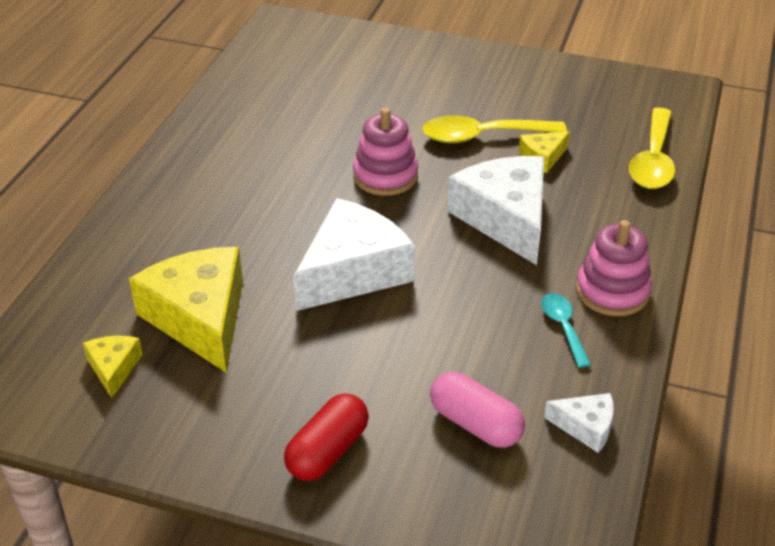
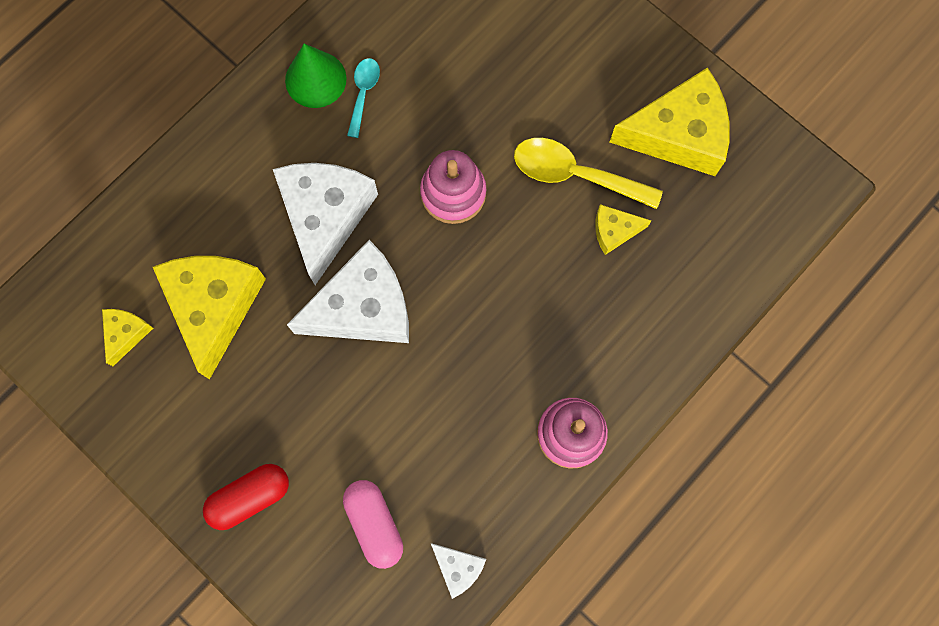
camera: 25 degrees right, 35 degrees up
(212, 146) = (315, 79): none -> green cone
(506, 218) = (532, 299): white cheese -> white cheese (325, 216)
(548, 92) = (679, 134): none -> yellow cheese
(563, 327) = (503, 455): turquoise spoon -> turquoise spoon (363, 93)
(653, 160) = (718, 282): yellow spoon -> none

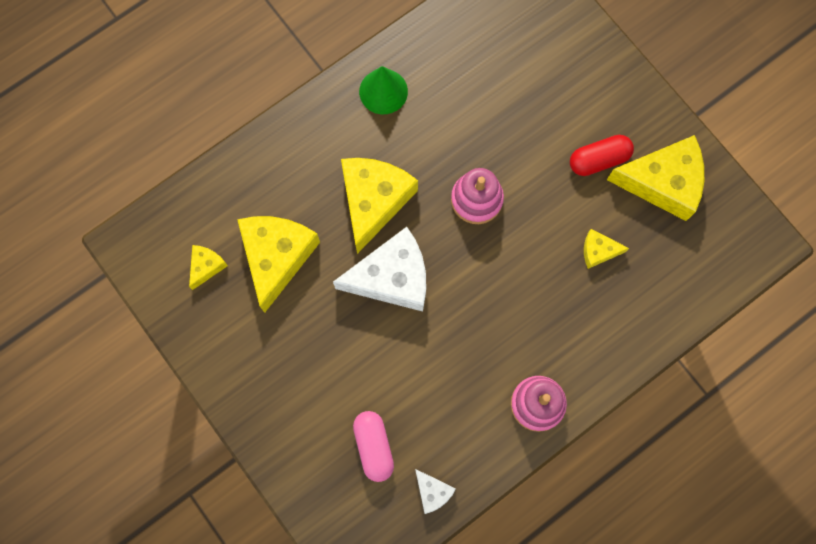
camera: 10 degrees right, 0 degrees up
(250, 497) = (281, 409): red capsule -> red capsule (598, 160)
(325, 216) = (374, 201): white cheese -> yellow cheese
(363, 93) = (419, 108): turquoise spoon -> none
(575, 174) = (575, 201): yellow spoon -> none

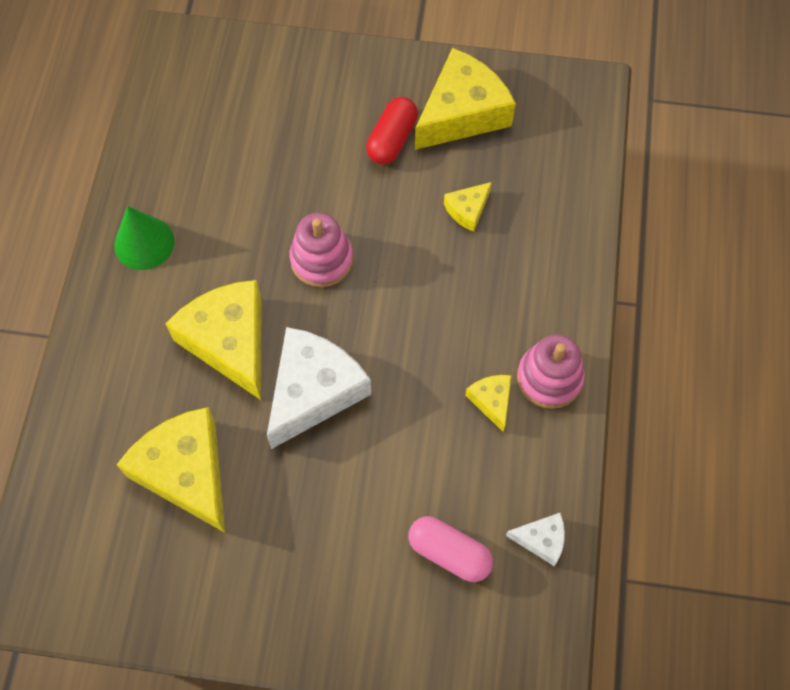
camera: 45 degrees left, 10 degrees down
(206, 266) = (124, 544): yellow cheese -> yellow cheese (492, 401)

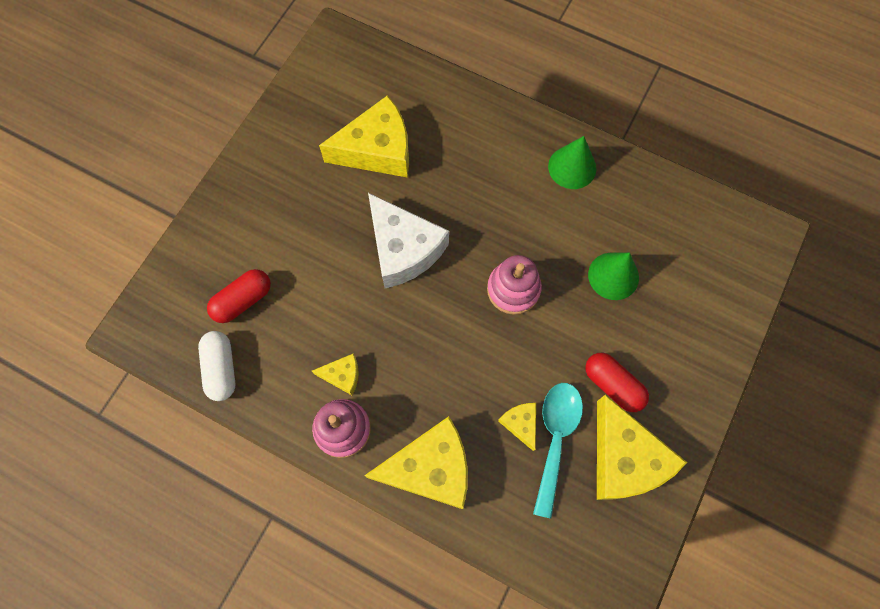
camera: 110 degrees right, 5 degrees up
(230, 341) = (466, 203): yellow cheese -> yellow cheese (430, 468)
(269, 168) = (613, 276): none -> green cone
(449, 553) = (243, 300): pink capsule -> red capsule
(469, 175) = (555, 438): none -> turquoise spoon
(541, 540) = (221, 369): white cheese -> white capsule

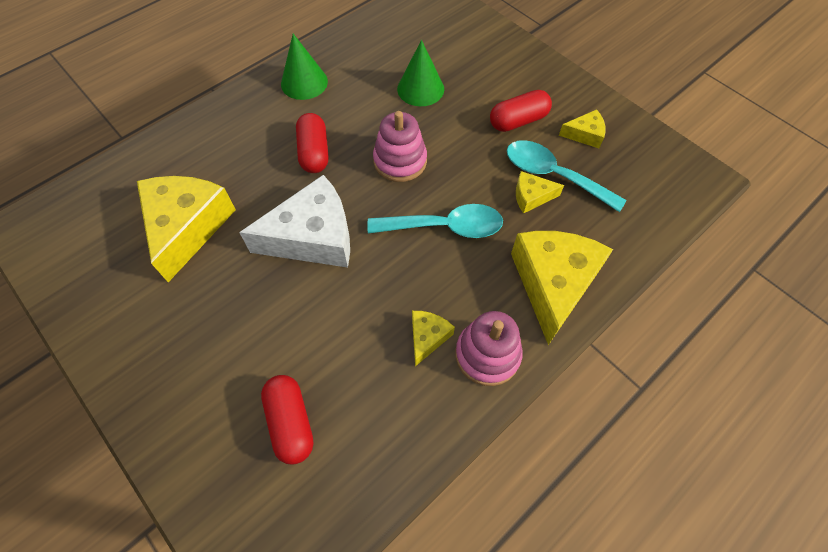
camera: 70 degrees left, 10 degrees down
(221, 369) = (367, 474): white capsule -> none
(455, 354) = (445, 227): none -> turquoise spoon
(492, 212) = (314, 152): none -> red capsule
(624, 459) = (585, 134): yellow cheese -> yellow cheese, size x0.47

